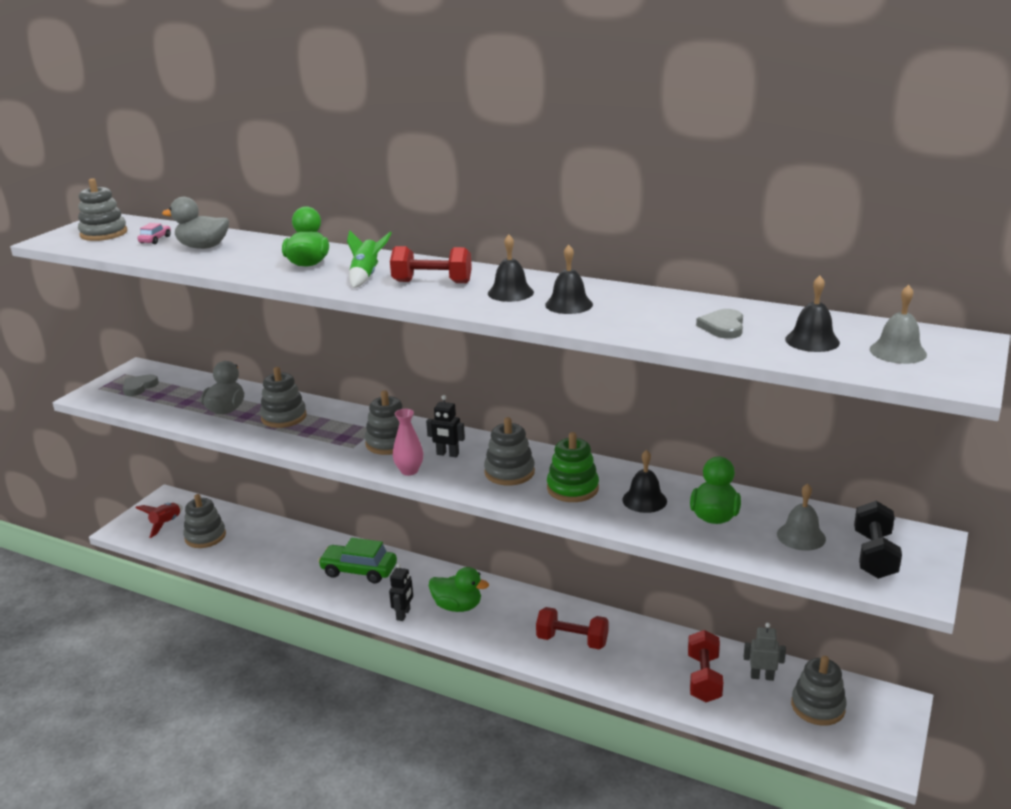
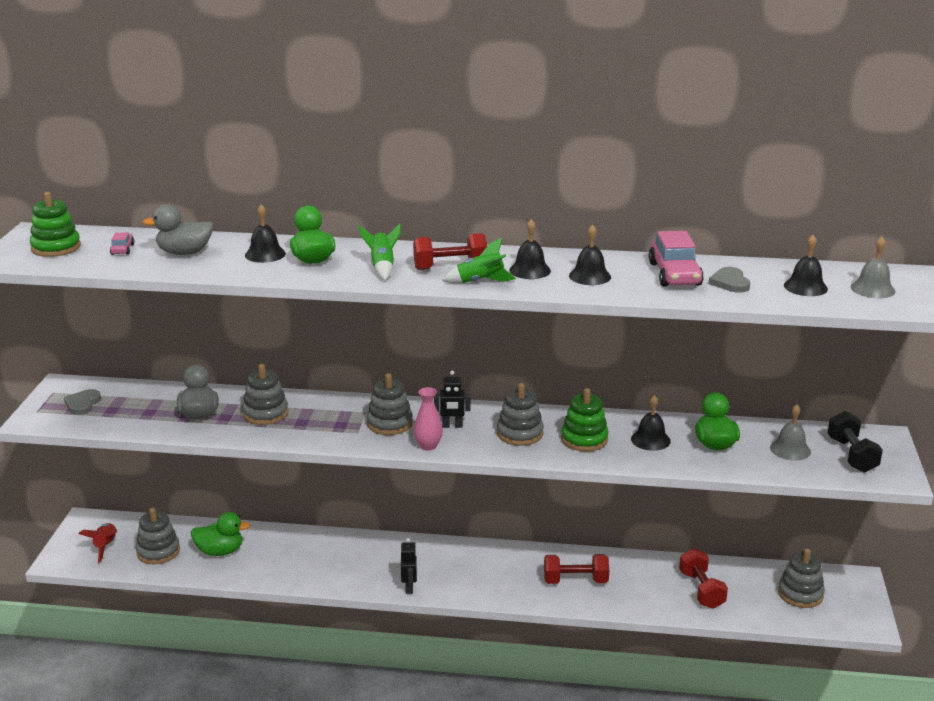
camera: 20 degrees left, 0 degrees up
(104, 233) = (56, 247): grey stacking toy -> green stacking toy
(271, 254) = (265, 254): none -> black bell
(359, 571) = (341, 556): green car -> none
(448, 298) = (480, 281): none -> green rocket
(457, 606) = (455, 571): green duck -> green duck (220, 551)
(666, 312) = (675, 274): none -> pink car
(762, 676) = (746, 579): grey robot -> none

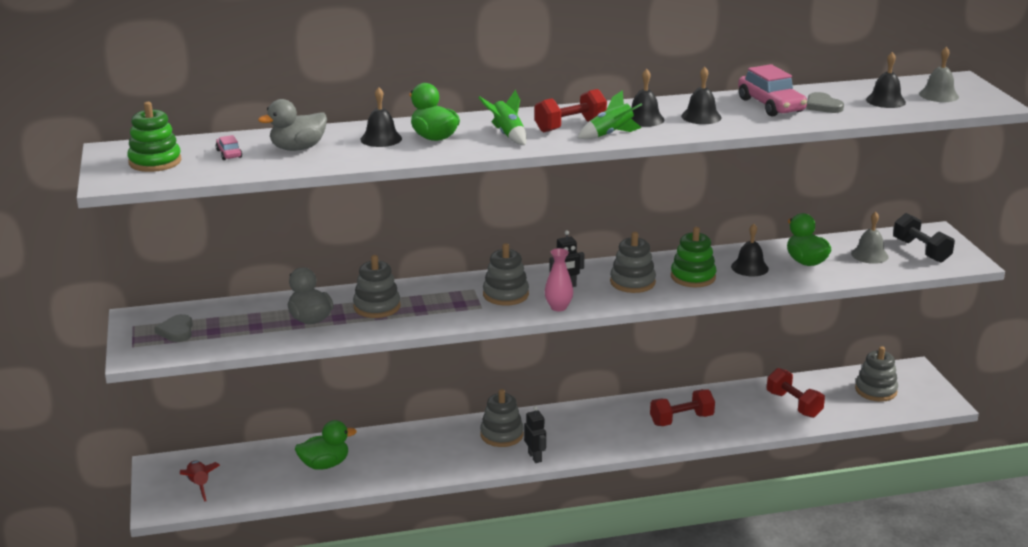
camera: 20 degrees left, 0 degrees up
(158, 551) = (260, 478): grey stacking toy -> grey stacking toy (501, 435)

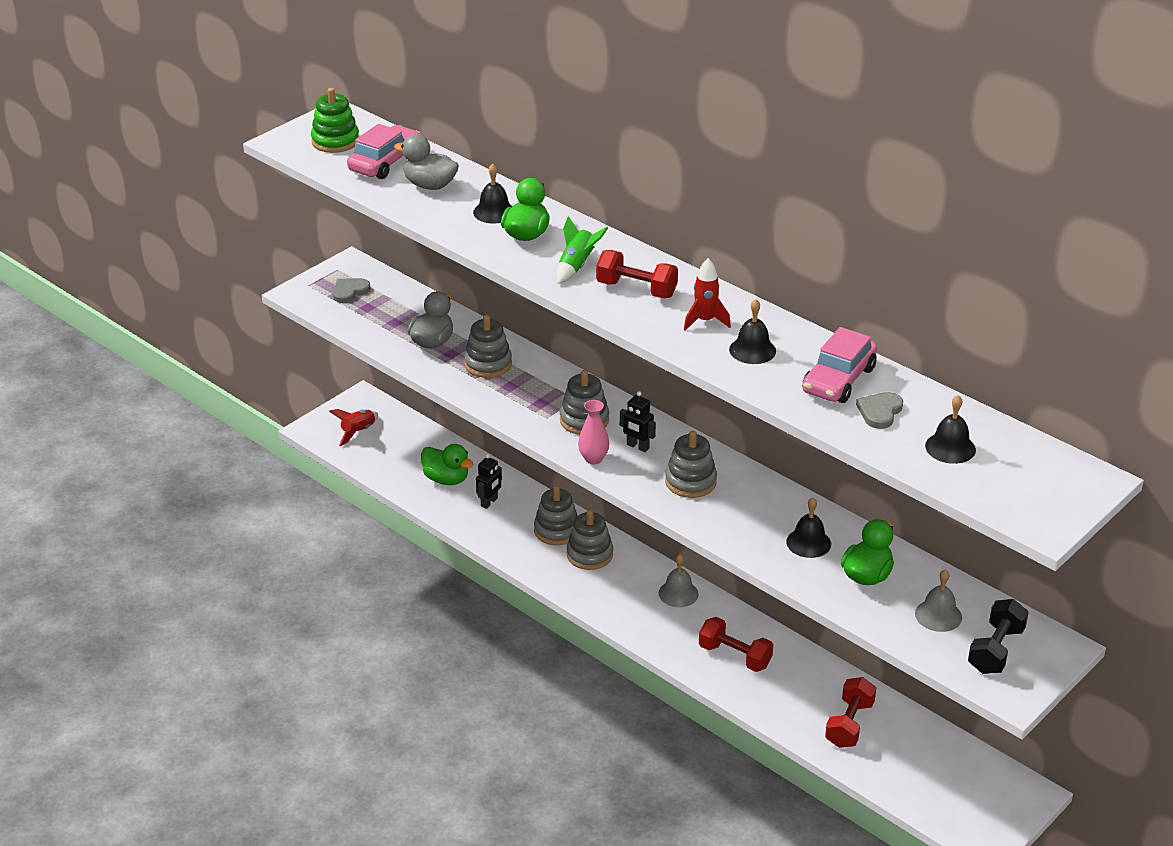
camera: 55 degrees right, 10 degrees up
(229, 154) = (385, 162): pink car -> pink car, size x2.11
(535, 457) = (576, 590): black robot -> black robot (489, 502)
(611, 134) = (643, 317): green rocket -> none
(644, 119) = (705, 321): black bell -> red rocket
(693, 277) = (744, 514): green stacking toy -> none
(876, 390) = (948, 777): grey stacking toy -> grey stacking toy (556, 530)
(939, 95) = (1018, 478): grey bell -> grey bell (678, 593)

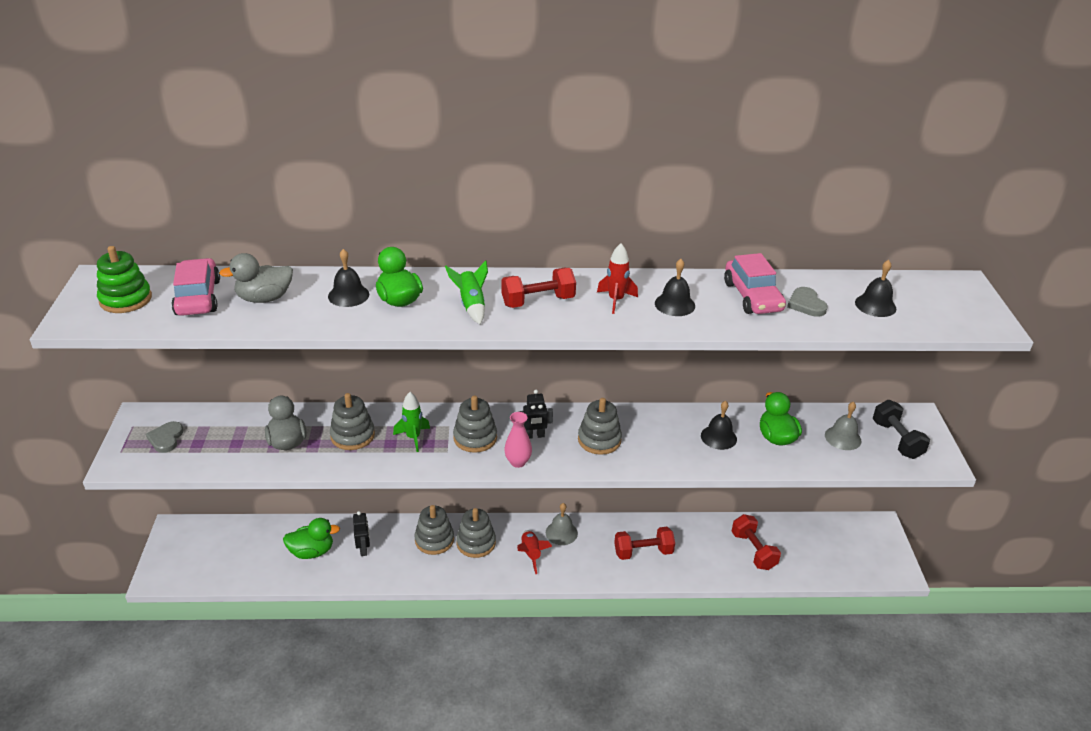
camera: 45 degrees left, 0 degrees up
(358, 432) = (199, 557): red rocket -> red rocket (531, 554)
(533, 392) = (413, 438): none -> green rocket

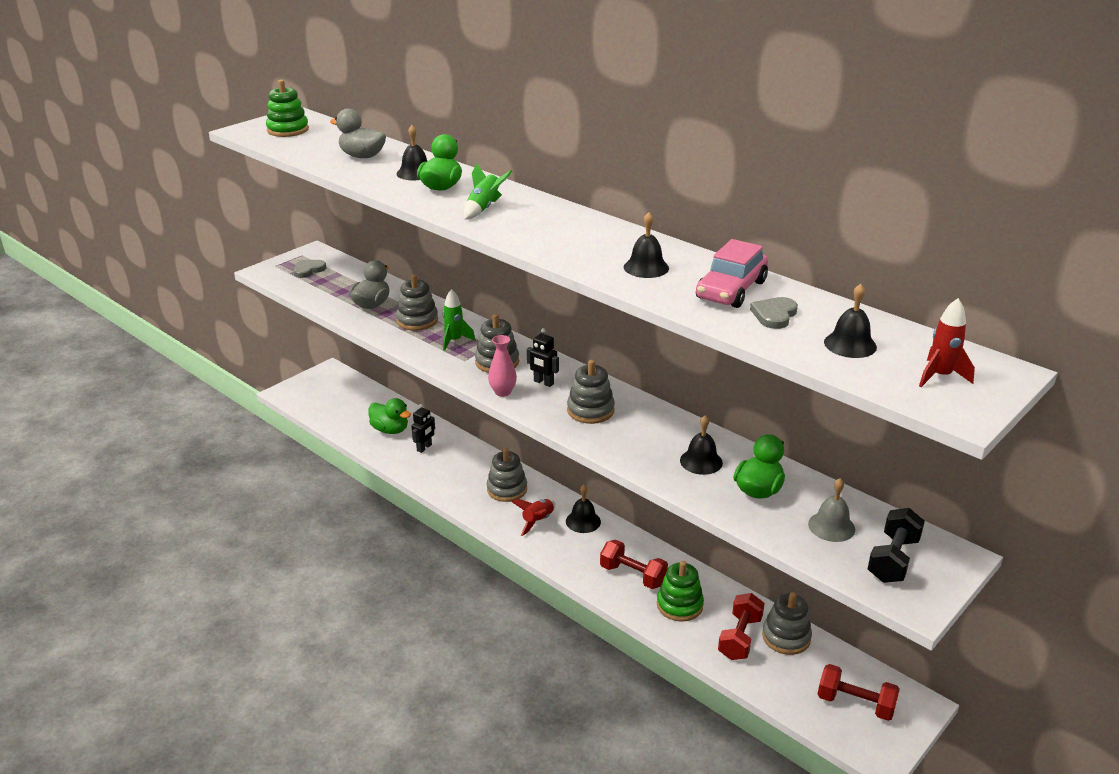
camera: 45 degrees right, 5 degrees down
(198, 297) = (326, 142): pink car -> none
(434, 540) = (480, 470): grey stacking toy -> grey stacking toy (786, 637)
(538, 301) = (537, 224): red dumbbell -> red dumbbell (855, 704)
(561, 533) = (583, 521): grey bell -> black bell
(616, 300) = (601, 246): red rocket -> red rocket (940, 376)
(695, 553) = (679, 605): none -> green stacking toy

